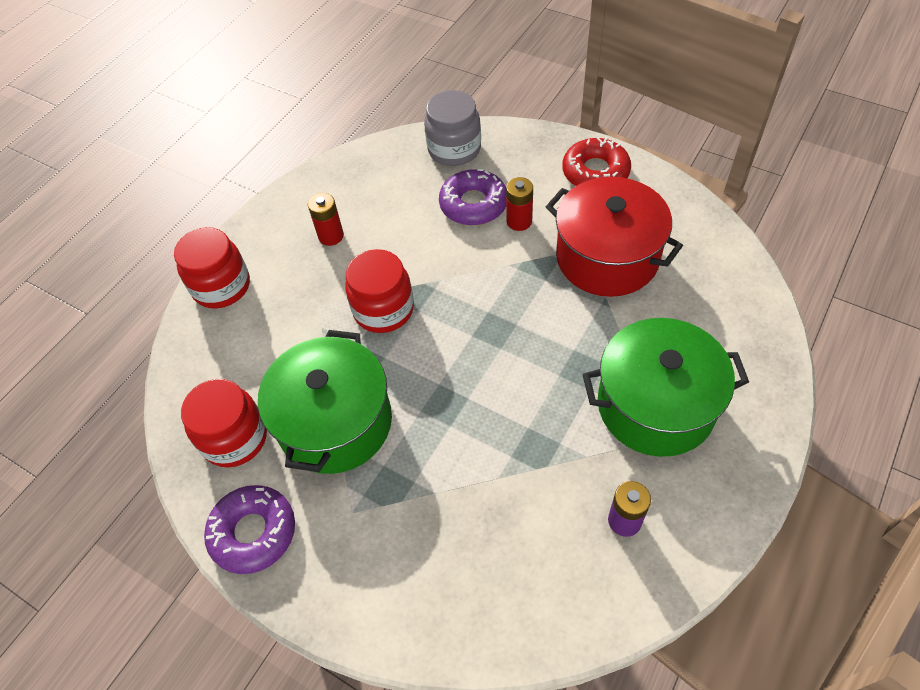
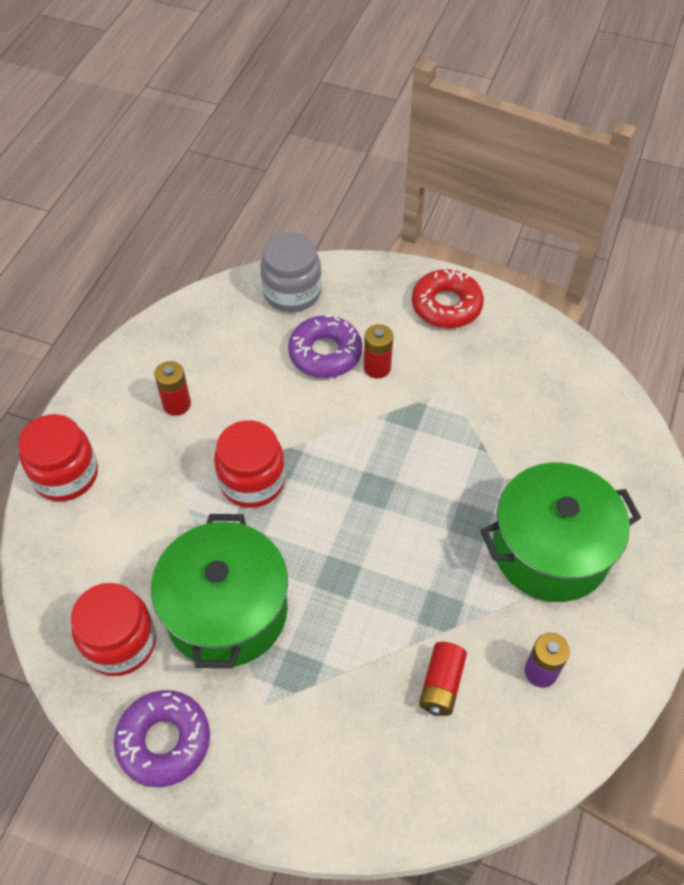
camera: 15 degrees left, 0 degrees up
(523, 519) = (441, 684): none -> red battery
(607, 257) = (475, 398): red pot -> none

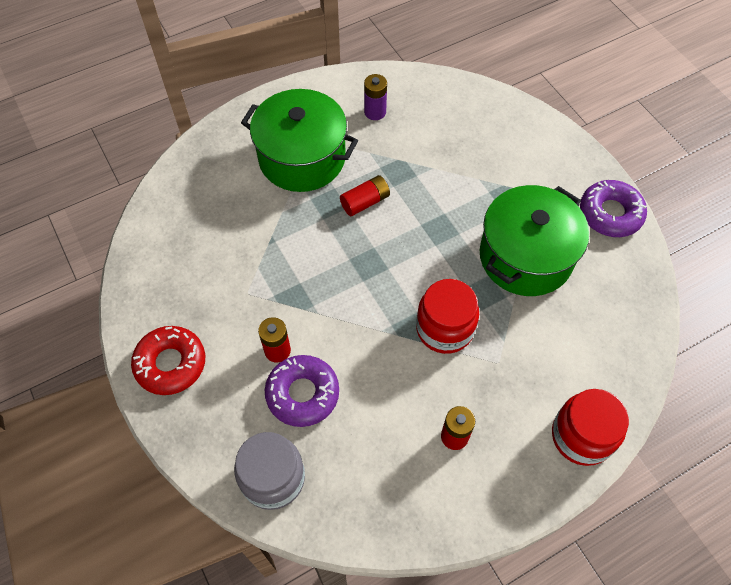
camera: 140 degrees left, 5 degrees up
(120, 643) = (606, 283): red jar -> none
(441, 684) = (433, 140): red battery -> red battery (365, 202)

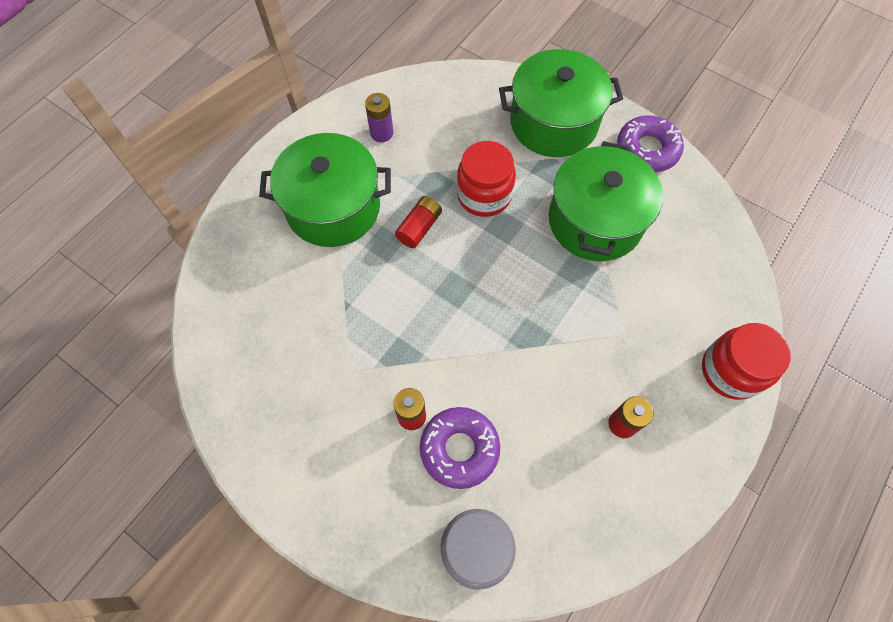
camera: 25 degrees left, 5 degrees up
(170, 364) = (309, 480): red donut -> none
(444, 329) = (559, 322): red jar -> red jar (484, 195)
(534, 158) = (553, 123): none -> green pot

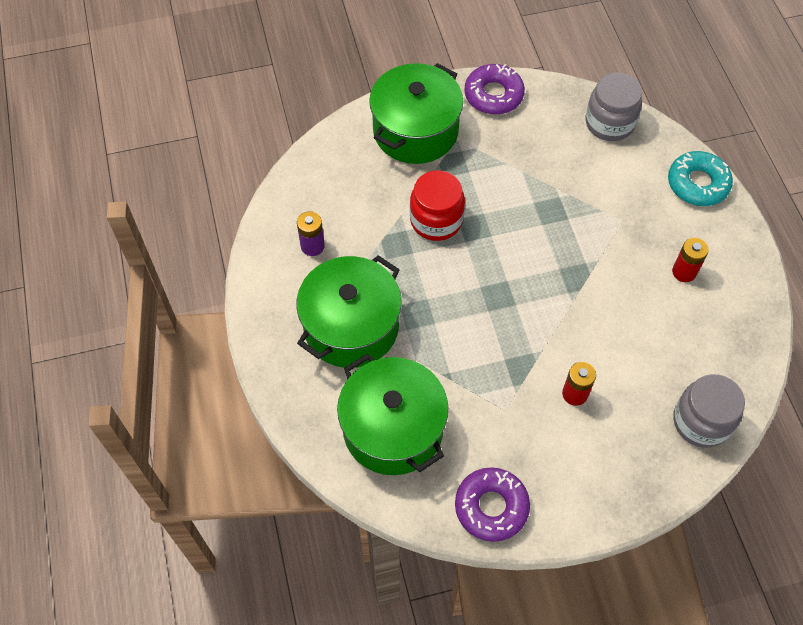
camera: 50 degrees left, 5 degrees down
(419, 228) = (425, 281): red battery -> none
(459, 449) = (623, 381): purple donut -> purple donut (491, 507)
(595, 221) = (521, 170): green pot -> green pot (393, 429)
(715, 253) = (609, 123): none -> grey jar
(731, 371) = (697, 184): red jar -> turquoise donut

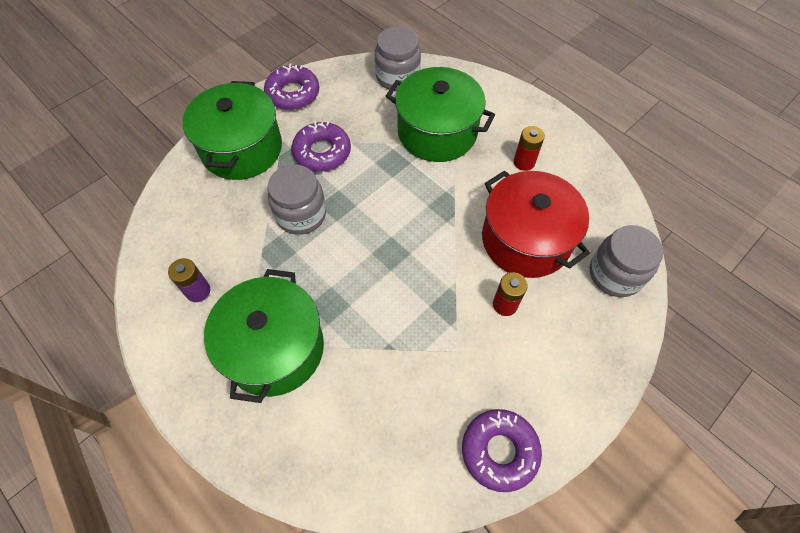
camera: 30 degrees left, 0 degrees up
(393, 429) = (367, 426): green pot -> green pot (437, 132)
(436, 220) = (301, 214): red jar -> grey jar
(488, 169) = (322, 152): none -> purple donut
(634, 346) = (526, 239): none -> red pot
(697, 184) = (490, 93): turquoise donut -> none

